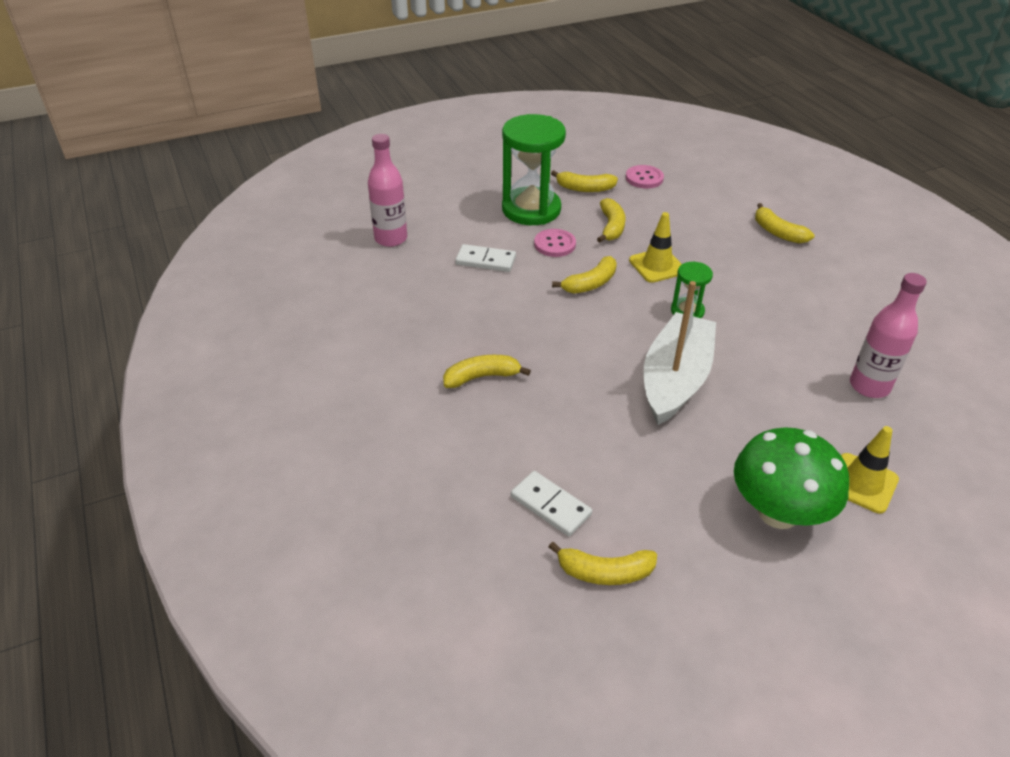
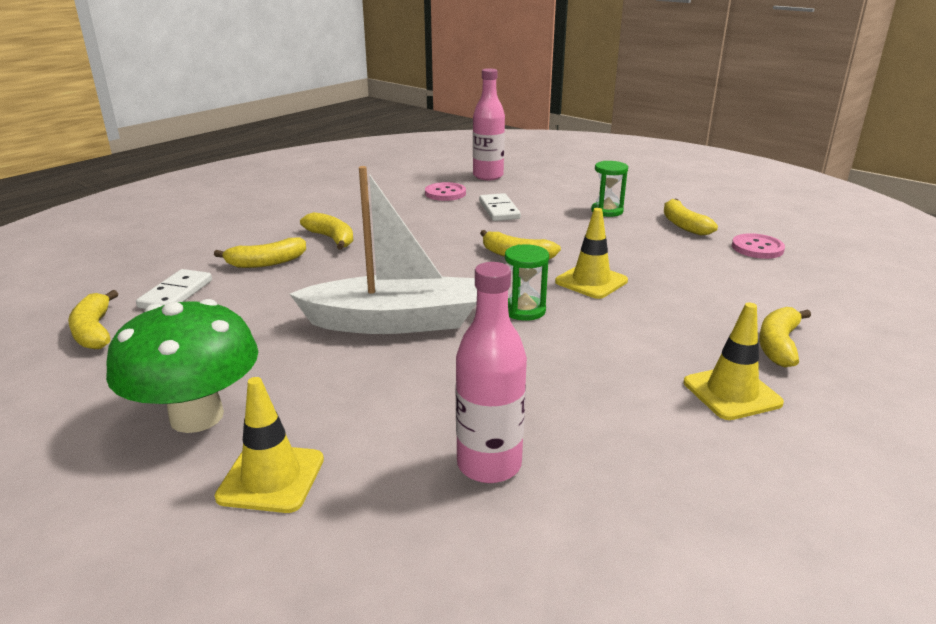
camera: 65 degrees right, 15 degrees down
(531, 209) = (607, 211): green hourglass -> green hourglass, size x0.49
(554, 244) = (562, 230): pink button -> pink button (445, 193)
(611, 227) = (631, 248): yellow banana -> yellow banana (266, 263)
(823, 272) = (731, 393): none -> yellow traffic cone

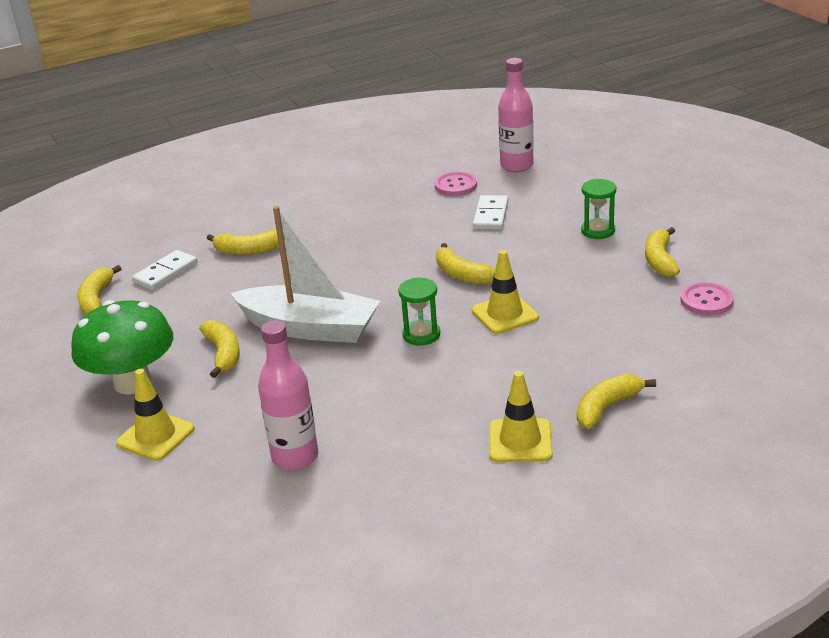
camera: 25 degrees right, 5 degrees up
(331, 239) = (315, 231): yellow banana -> yellow banana (223, 354)

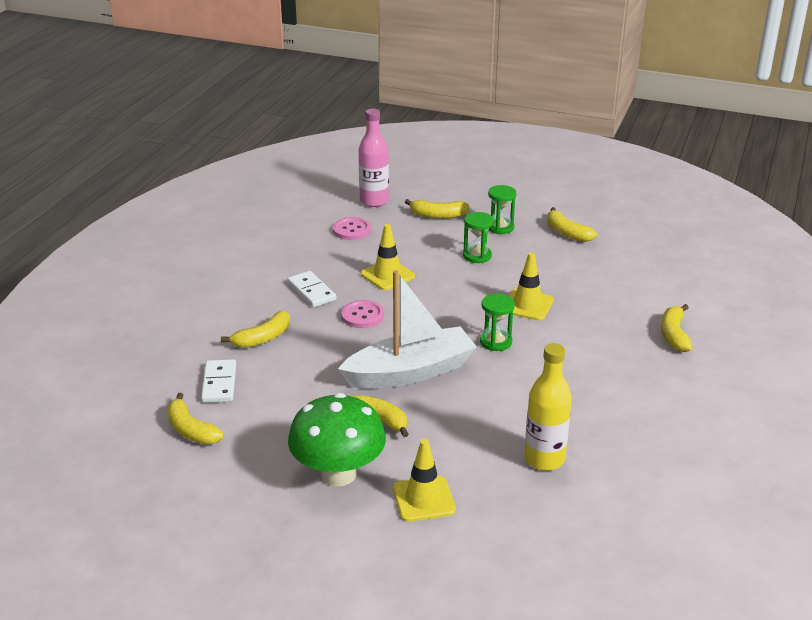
camera: 45 degrees left, 0 degrees up
(295, 457) = (544, 459): pink bottle -> yellow bottle
(462, 274) = (457, 290): yellow banana -> yellow banana (438, 215)
(490, 215) = (411, 242): white domino -> white domino (311, 291)
(520, 441) = (659, 378): yellow traffic cone -> yellow traffic cone (387, 275)
(531, 249) = (477, 256): none -> green hourglass
(706, 301) = (630, 247): pink button -> pink button (362, 316)

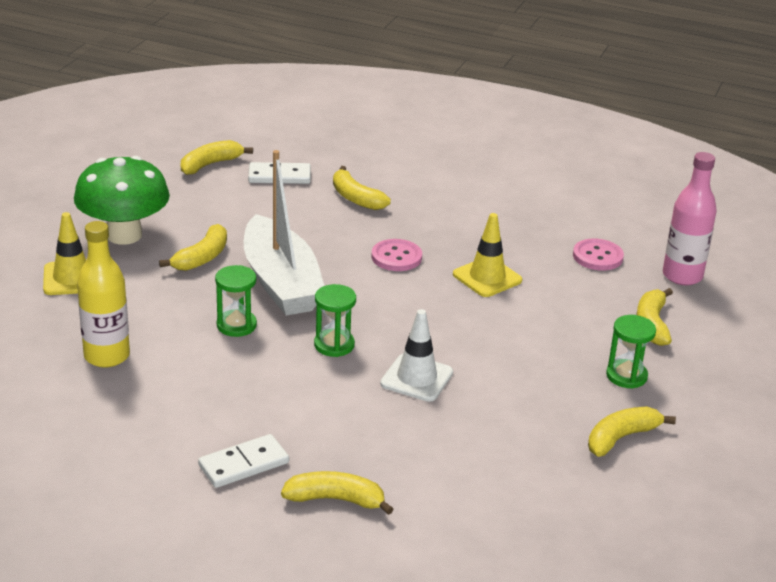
camera: 90 degrees right, 0 degrees up
(311, 291) = (448, 227): white domino -> white domino (243, 464)
(477, 256) = (542, 349): green hourglass -> green hourglass (236, 325)
(527, 305) = (416, 378): yellow traffic cone -> white traffic cone

